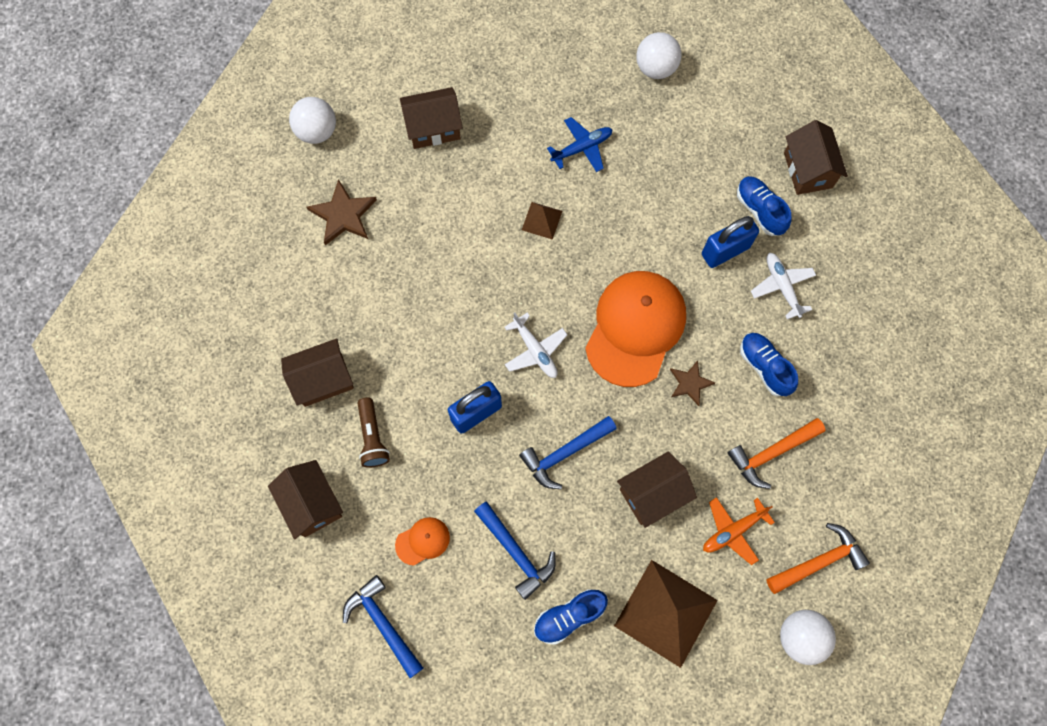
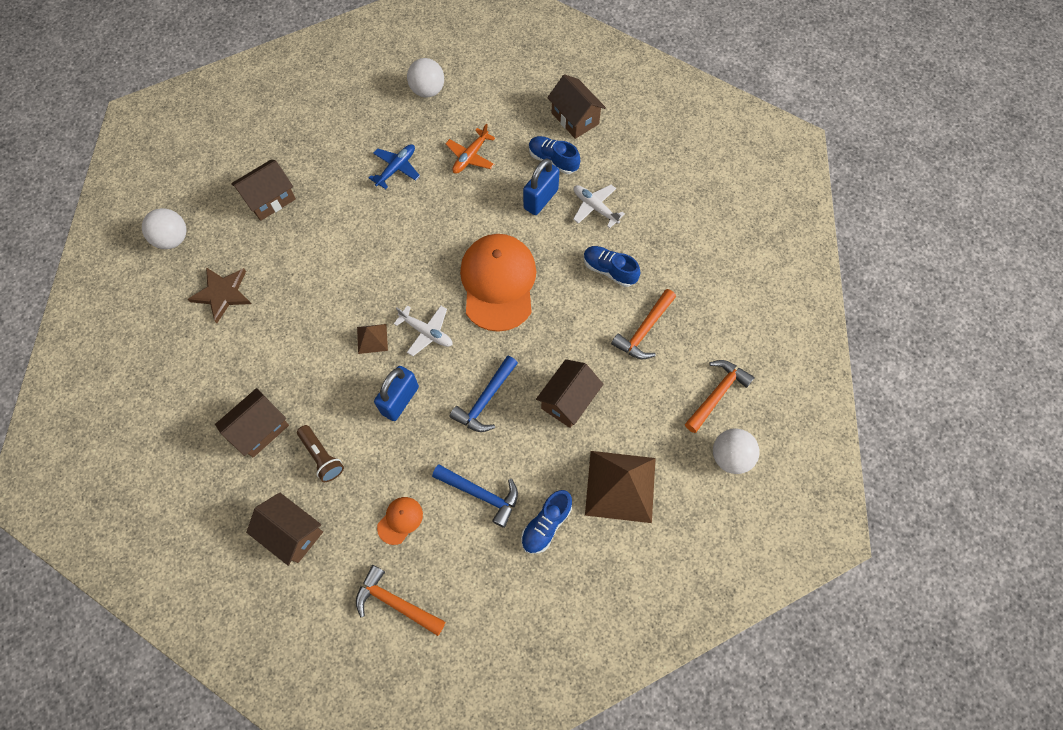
camera: 25 degrees left, 5 degrees down
(383, 624) = (396, 603): blue hammer -> orange hammer
(542, 220) = (388, 233): brown pyramid -> brown pyramid (372, 338)
(690, 383) = (559, 306): brown star -> none
(733, 531) = (642, 400): orange plane -> orange plane (470, 156)

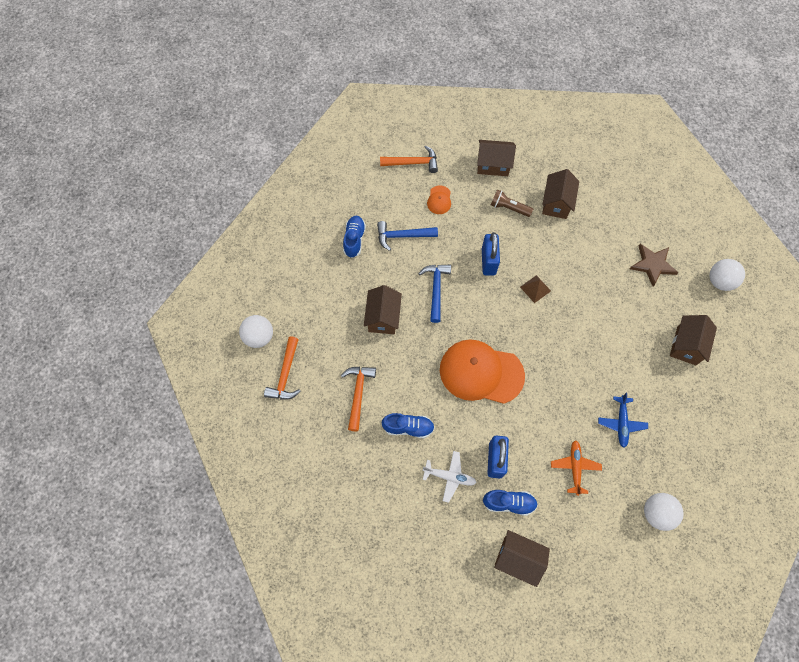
camera: 150 degrees right, 0 degrees up
(427, 332) = (504, 311): white plane -> none
(498, 283) = (481, 372): orange cap -> orange cap turned 135 degrees clockwise
(620, 486) = (321, 283): brown pyramid -> none

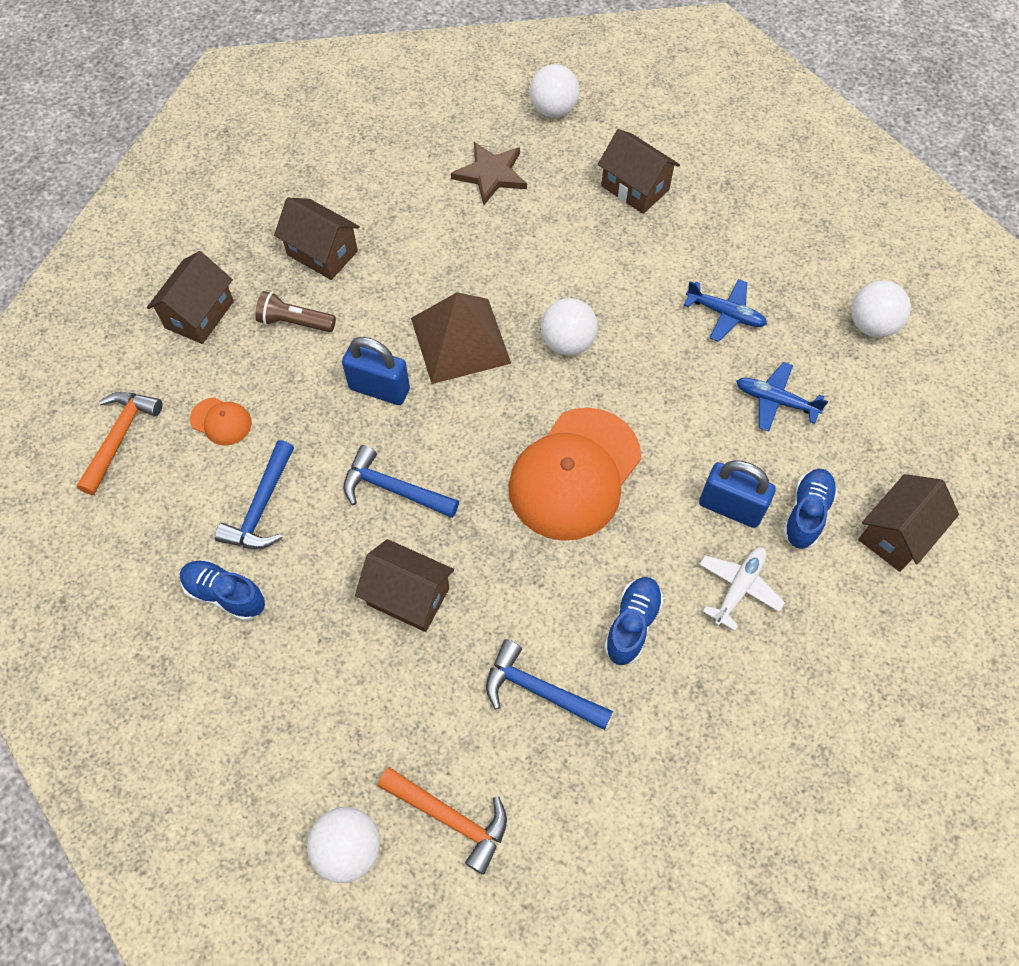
camera: 70 degrees left, 5 degrees down
(358, 394) = (539, 691): orange hammer -> blue hammer
(509, 208) = (295, 322): brown flashlight -> brown flashlight turned 60 degrees clockwise
(535, 289) = (460, 340): brown pyramid -> brown pyramid, size x2.08
(560, 343) = (567, 342): none -> white ball
(575, 467) = (775, 401): orange plane -> blue plane

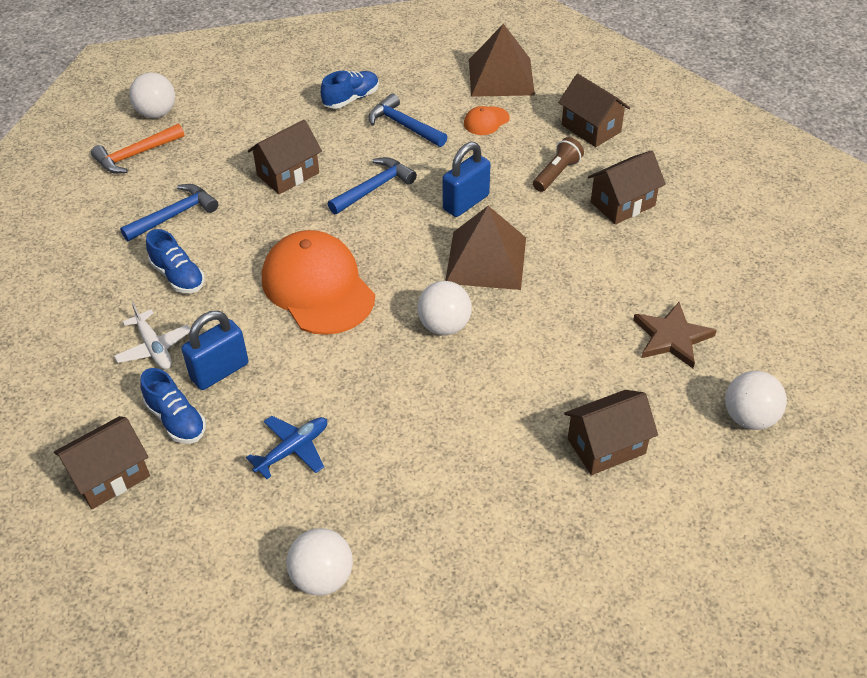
camera: 115 degrees right, 15 degrees down
(119, 437) = (501, 77): orange hammer -> brown pyramid
(725, 314) = (409, 454): blue plane -> none
(896, 534) = (110, 476): brown house -> brown house turned 75 degrees clockwise

